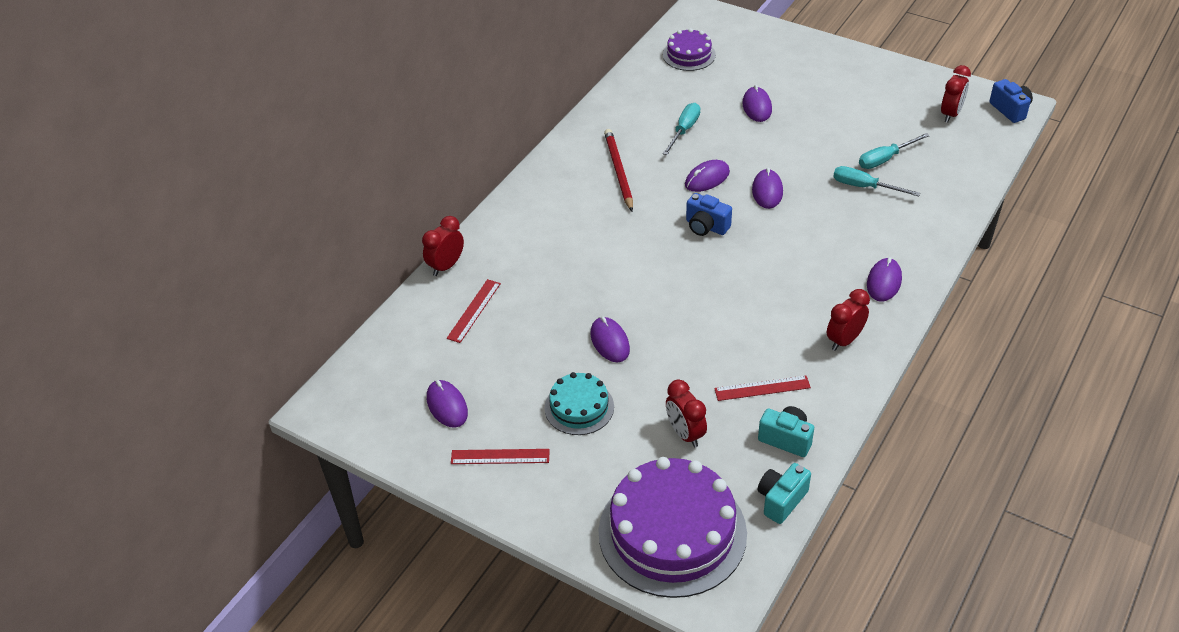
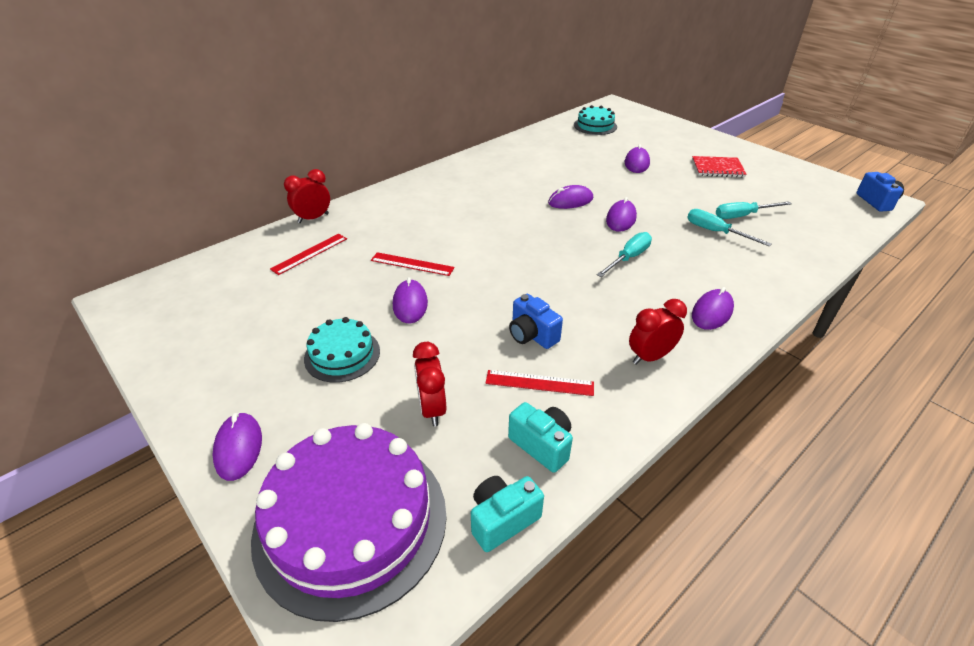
camera: 15 degrees right, 5 degrees down
(447, 406) = (224, 323): purple mouse -> purple mouse (238, 448)
(500, 457) = (233, 382): red ruler -> red ruler (412, 264)
(618, 171) = (497, 183): red pencil -> none
(684, 130) = (567, 167): turquoise screwdriver -> turquoise screwdriver (628, 258)
(689, 55) = (595, 126): purple cake -> turquoise cake
(706, 226) = (552, 233): blue camera -> blue camera (532, 335)
(844, 96) = (717, 168): none -> red notebook
(951, 114) = (816, 195): red clock -> none

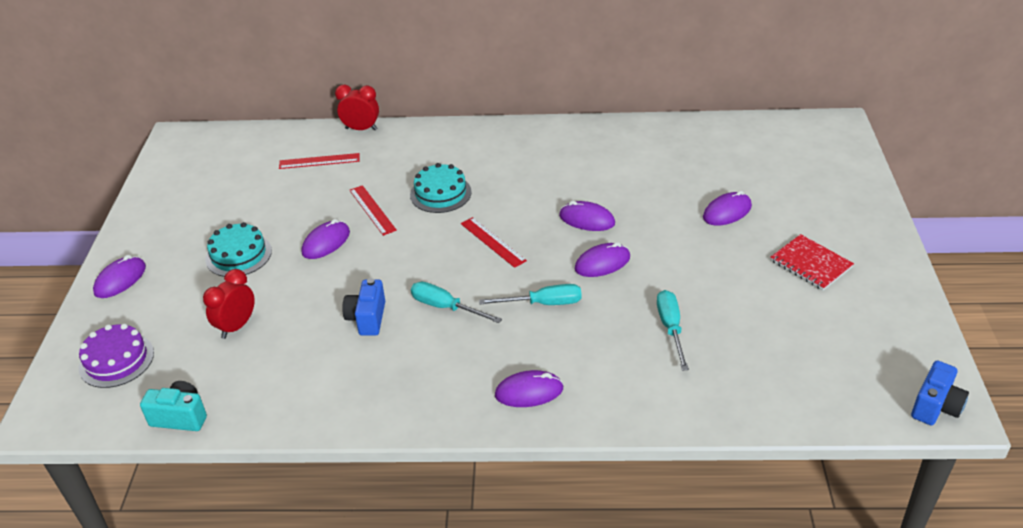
camera: 45 degrees right, 0 degrees up
(351, 521) = (116, 360): purple cake -> purple cake, size x0.51
(539, 383) = (320, 355): red ruler -> red ruler (493, 242)
(542, 445) = (260, 394): turquoise camera -> none
(595, 126) = (761, 144): turquoise cake -> turquoise cake (440, 193)
(650, 357) = (420, 390): red clock -> none
(742, 216) = (732, 329): turquoise screwdriver -> turquoise screwdriver (445, 307)

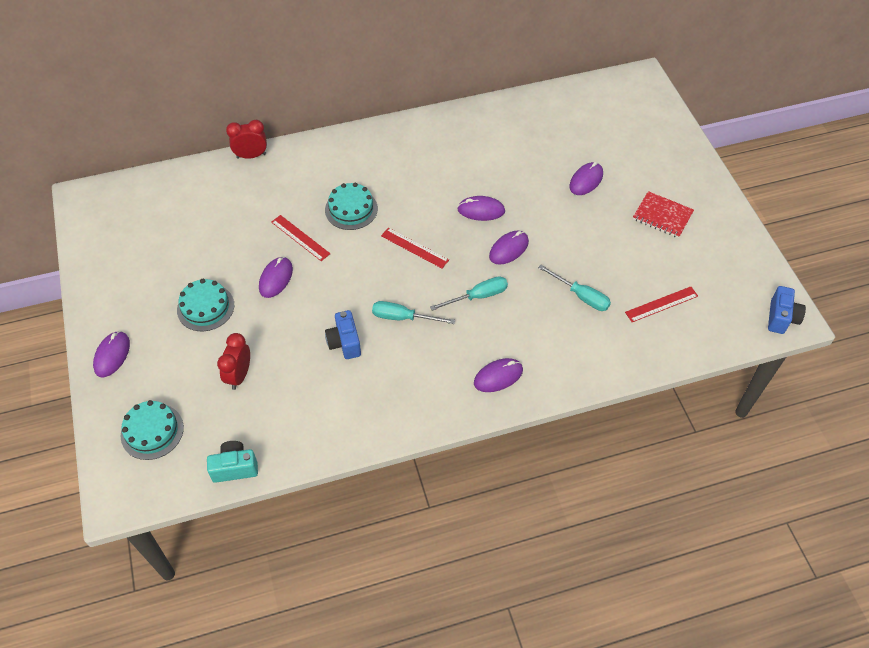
camera: 20 degrees left, 15 degrees up
(116, 360) = (152, 431): purple cake -> turquoise cake
(319, 161) = (230, 197): red ruler -> red ruler (661, 304)
(671, 328) = (581, 296): turquoise screwdriver -> turquoise screwdriver turned 150 degrees clockwise

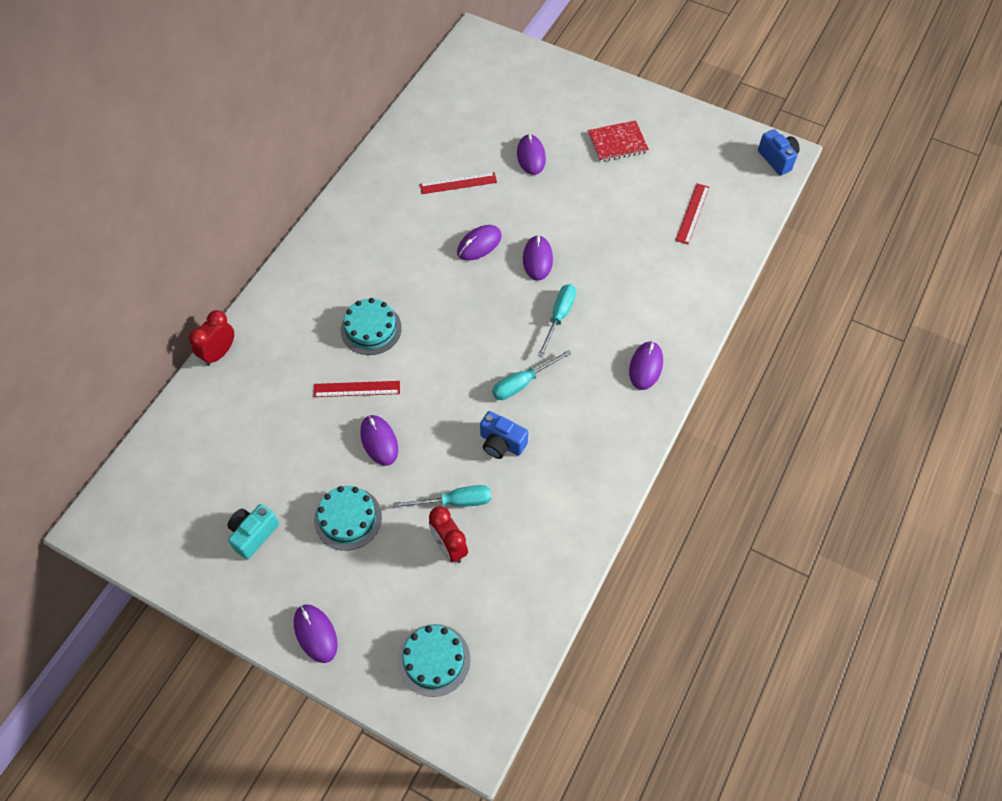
camera: 45 degrees left, 5 degrees up
(235, 468) = (538, 621): turquoise camera -> turquoise camera (253, 534)
(414, 248) = (463, 318): red ruler -> red ruler (458, 183)
(581, 296) = (632, 253): turquoise screwdriver -> turquoise screwdriver (455, 501)

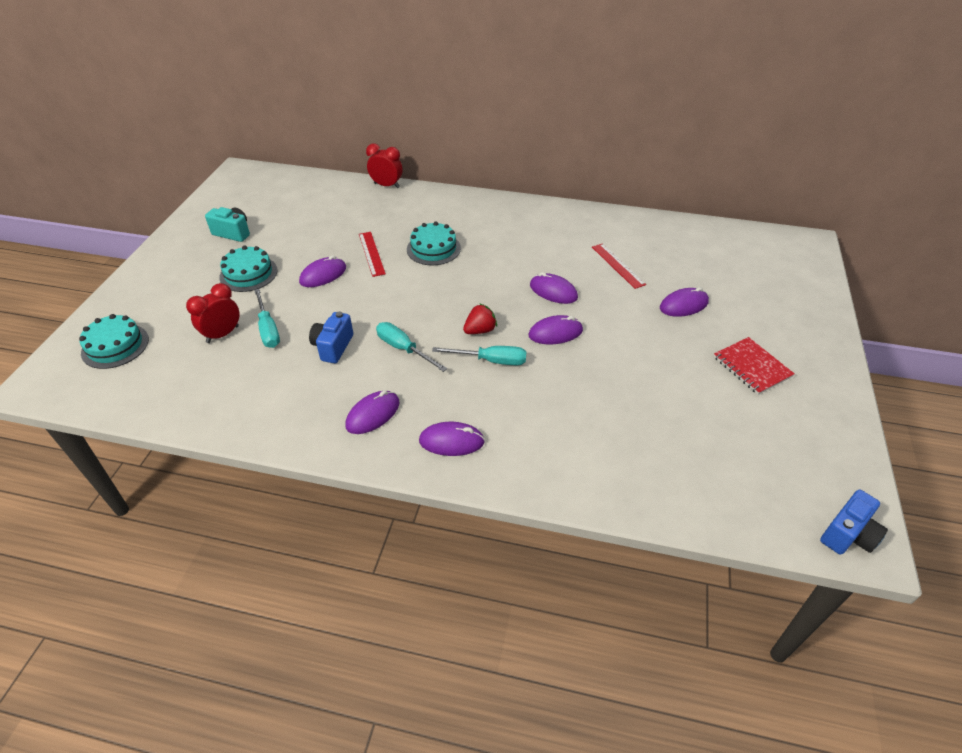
camera: 75 degrees right, 15 degrees down
(315, 634) = (147, 278): purple mouse -> purple mouse (373, 414)
(516, 316) = (480, 330): none -> red strawberry
(692, 213) = (692, 452): red ruler -> none

